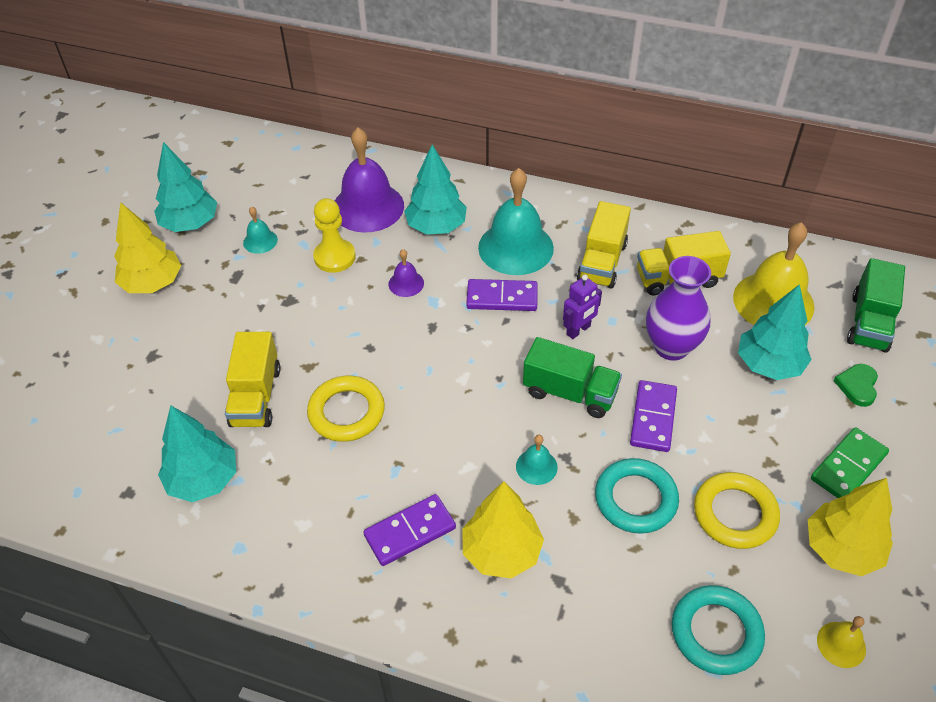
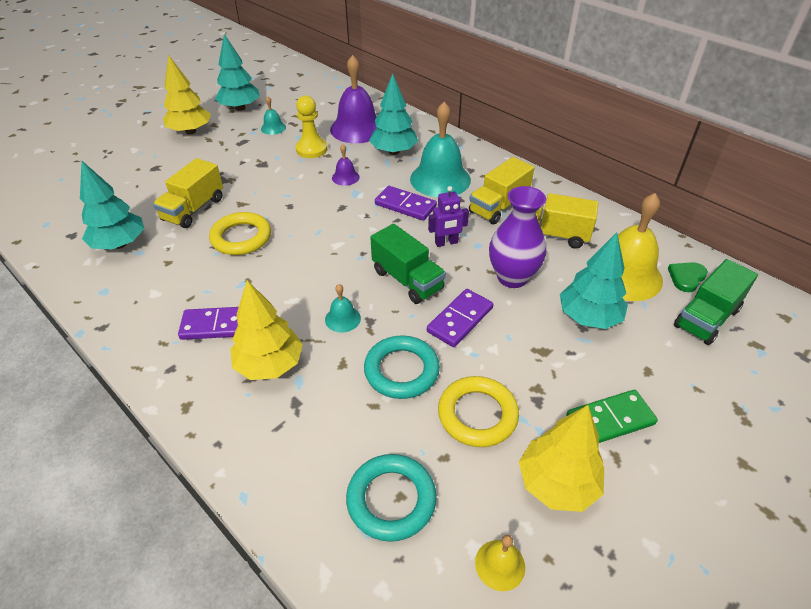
camera: 25 degrees right, 5 degrees down
(857, 386) = (662, 361): green heart -> green heart (686, 277)

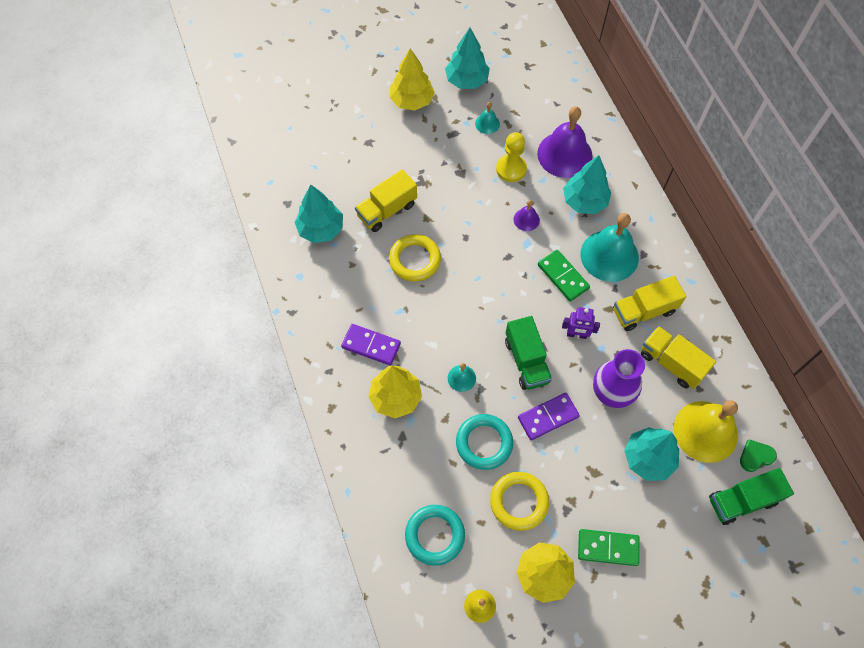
camera: 25 degrees right, 20 degrees up
(405, 205) = (563, 276): purple domino -> green domino

